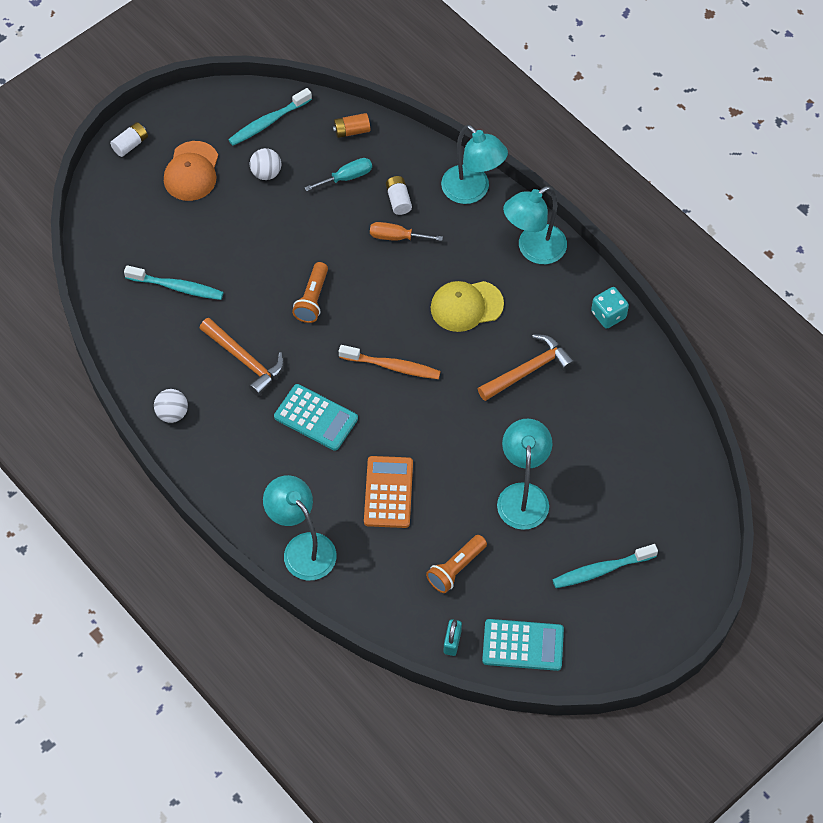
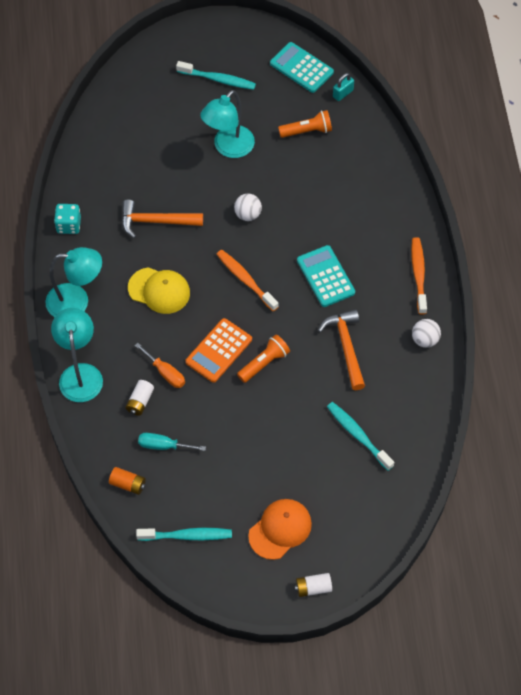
camera: 145 degrees left, 0 degrees up
(223, 477) = (418, 274): none -> orange toothbrush
(266, 173) = (222, 489): white ball -> white ball (248, 214)
(302, 548) = (396, 199): turquoise lamp -> none
(388, 492) = (314, 200): orange calculator -> orange calculator (219, 351)

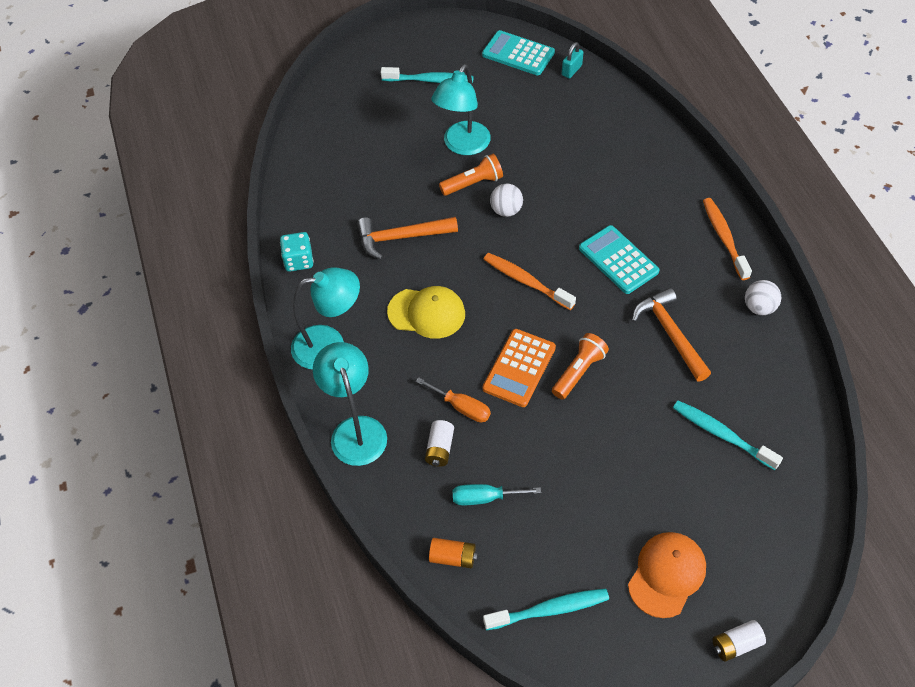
camera: 10 degrees left, 5 degrees down
(307, 131) = (545, 113): orange flashlight -> orange flashlight (473, 183)

